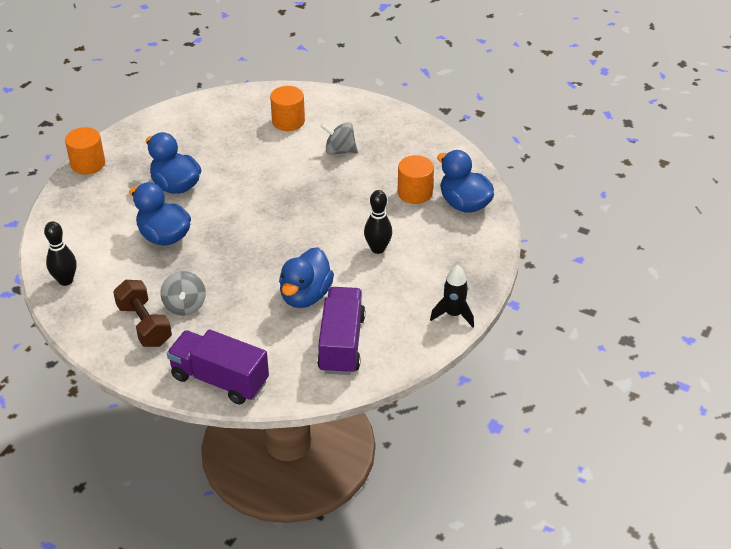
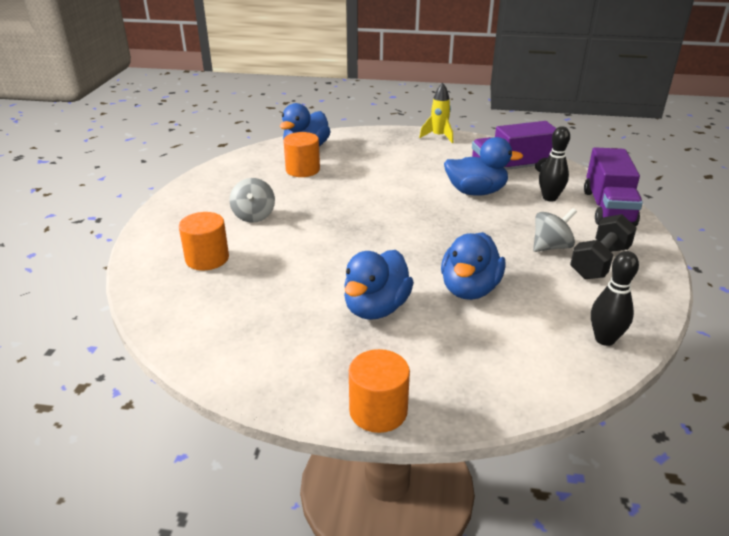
camera: 110 degrees left, 10 degrees down
(144, 325) = (599, 262): brown dumbbell -> black dumbbell
(378, 249) = (390, 173): black bowling pin -> black bowling pin (549, 198)
(453, 314) = (438, 136): black rocket -> yellow rocket

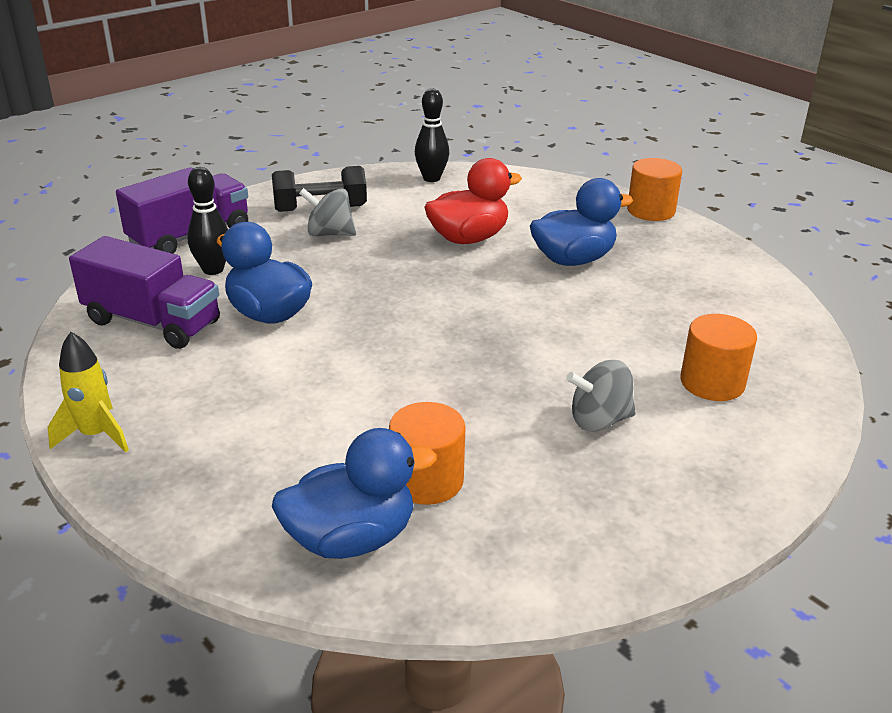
camera: 140 degrees left, 0 degrees up
(254, 216) = (599, 420): grey spinning top -> grey spinning top turned 135 degrees counterclockwise
(469, 289) = (468, 238): blue duck -> red duck

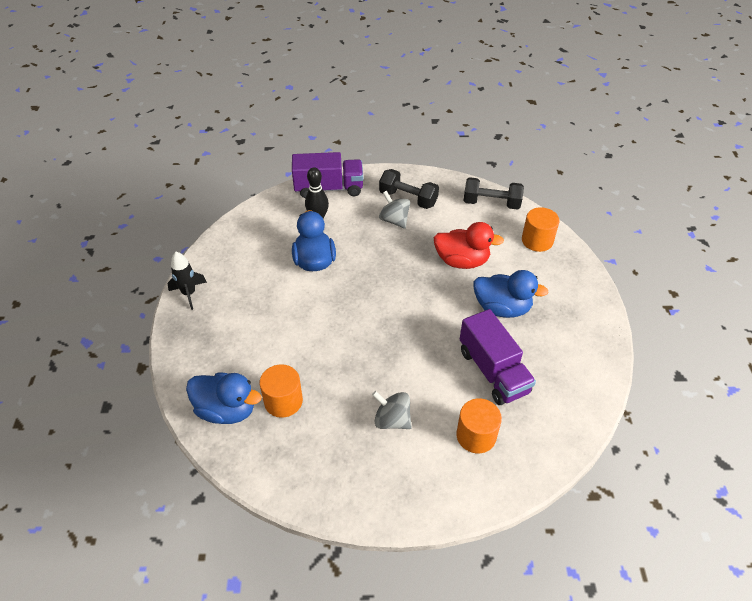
camera: 40 degrees right, 15 degrees up
(96, 435) = (189, 293): yellow rocket -> black rocket
(152, 322) = (263, 239): purple truck -> purple truck (493, 371)
(431, 178) = (491, 203): black bowling pin -> black dumbbell
(651, 211) = (595, 295): orange cylinder -> orange cylinder (537, 240)

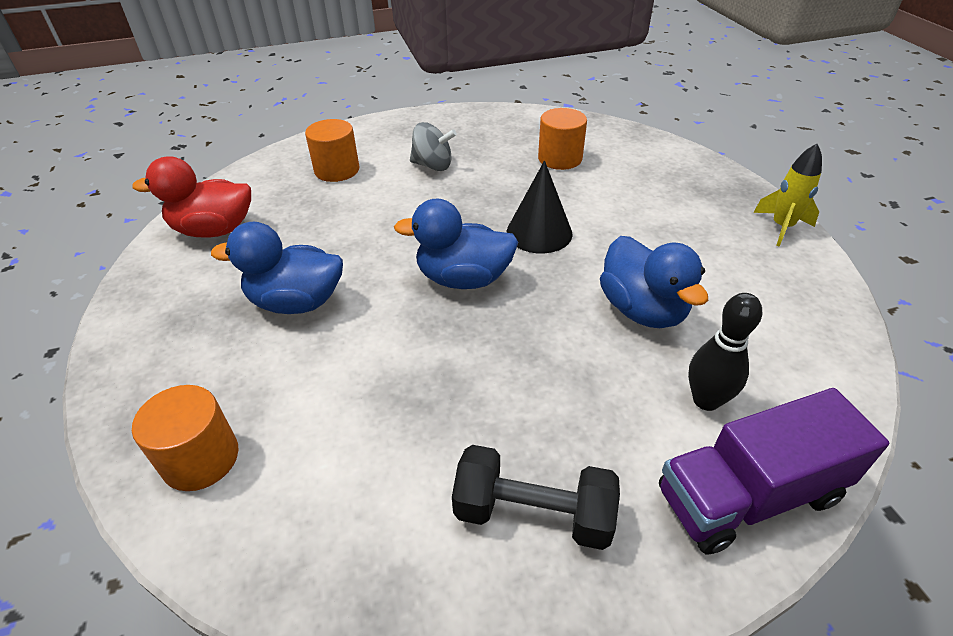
camera: 165 degrees right, 5 degrees down
(189, 293) = (781, 227): black rocket -> yellow rocket
(227, 410) = (613, 143): blue duck -> blue duck (463, 279)
(341, 326) = (539, 232): none -> black cone
(394, 220) = (540, 435): grey spinning top -> none
(462, 261) = (372, 370): red duck -> red duck (214, 230)
(491, 203) = (305, 557): black dumbbell -> none
(493, 371) = (315, 224): purple truck -> none

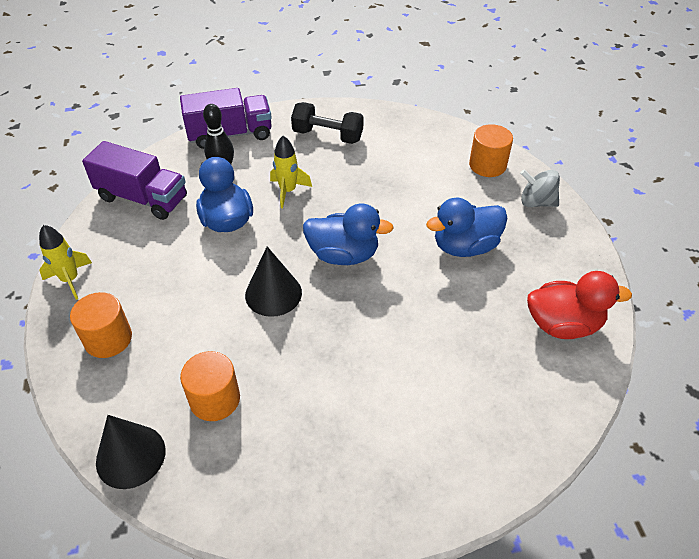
camera: 175 degrees left, 5 degrees up
(296, 302) = (465, 246): blue duck -> blue duck turned 150 degrees clockwise
(337, 170) = (468, 405): orange cylinder -> orange cylinder (108, 339)
(433, 165) = (360, 402): grey spinning top -> grey spinning top (536, 202)
(570, 366) = (288, 191): none -> yellow rocket
(607, 129) = (130, 456): none -> black cone
(795, 333) = (142, 198): none -> purple truck

